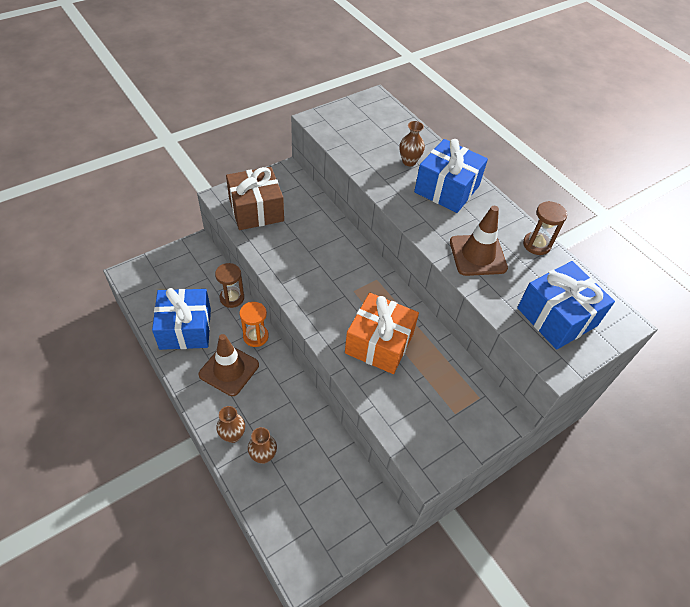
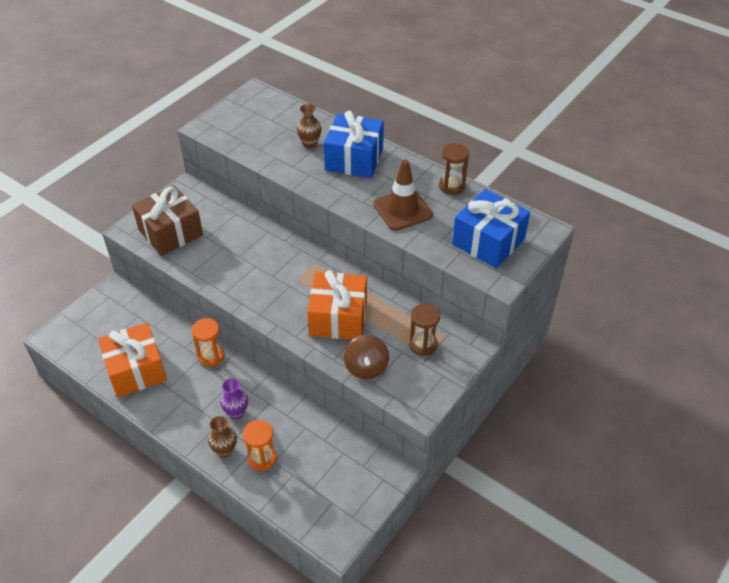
camera: 15 degrees left, 5 degrees down
(185, 328) = (136, 370): blue gift -> orange gift
(229, 370) = (197, 394): brown traffic cone -> none
(232, 298) = (172, 328): brown hourglass -> brown hourglass (422, 344)
(257, 400) = (236, 412): none -> purple vase
(263, 456) = (262, 458): brown vase -> orange hourglass
(388, 405) = (366, 367): none -> brown spinning top

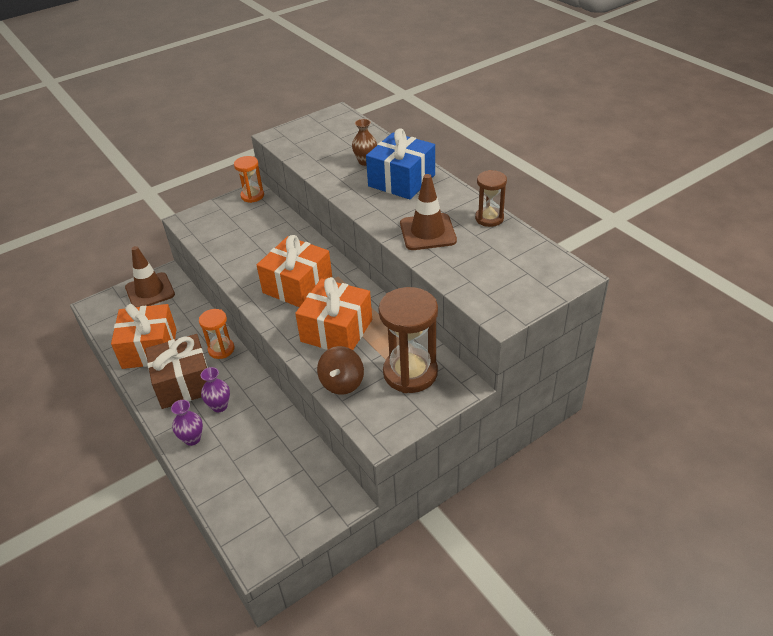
camera: 20 degrees right, 5 degrees down
(105, 310) = (150, 291): none -> brown traffic cone
(170, 232) = (219, 228): brown gift -> brown gift (184, 383)
(225, 450) = (192, 439): brown vase -> purple vase
(262, 458) = (223, 455): orange hourglass -> orange hourglass (252, 196)
(280, 280) = (297, 286): none -> orange gift
(422, 344) = (410, 373): brown hourglass -> brown hourglass, size x1.76
(488, 242) = (504, 276): blue gift -> none

